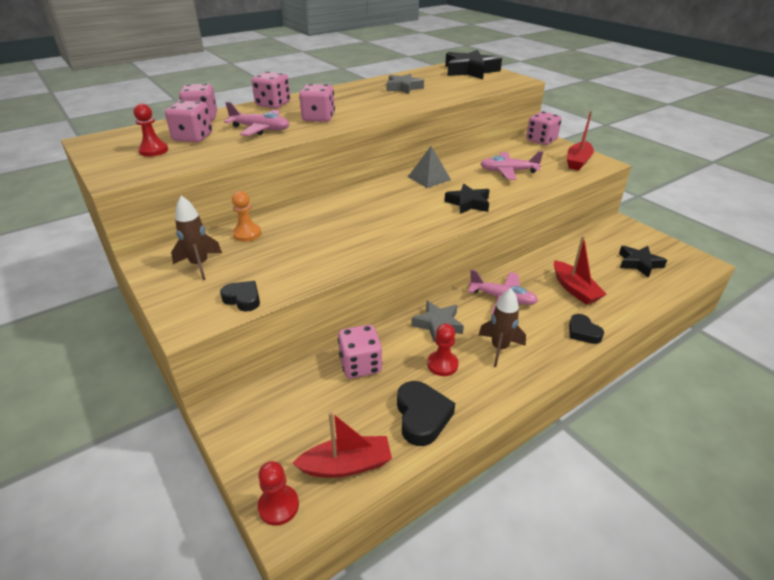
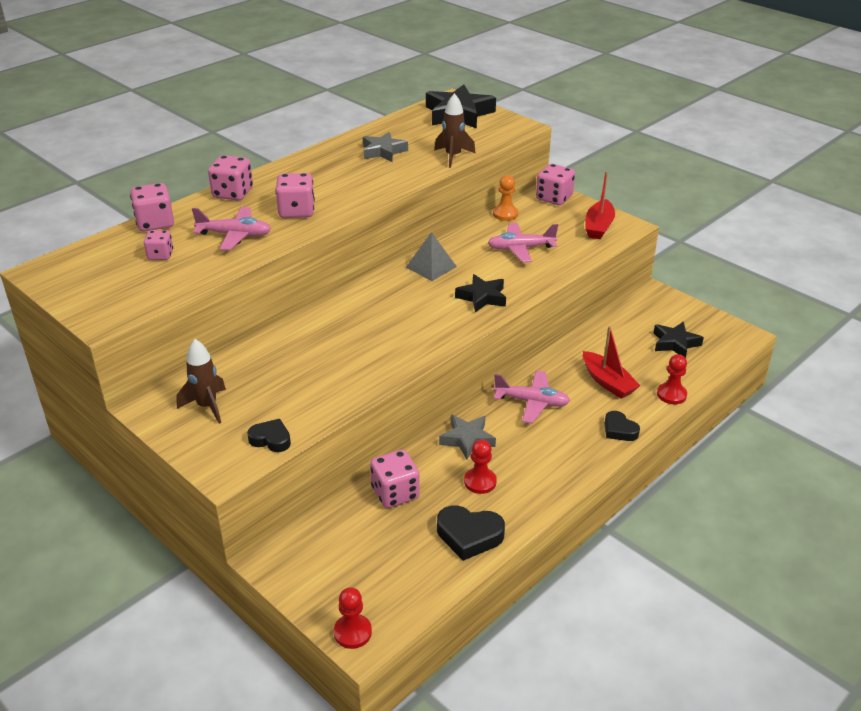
camera: 10 degrees left, 0 degrees up
(153, 150) = (124, 279): red pawn -> red pawn (671, 394)
(193, 137) = (160, 255): pink dice -> pink dice, size x0.62
(247, 234) = (244, 363): orange pawn -> orange pawn (505, 214)
(346, 465) = (406, 589): red boat -> none
(422, 416) = (469, 536): black heart -> black heart turned 120 degrees clockwise
(499, 348) = (535, 457): brown rocket -> brown rocket (453, 156)

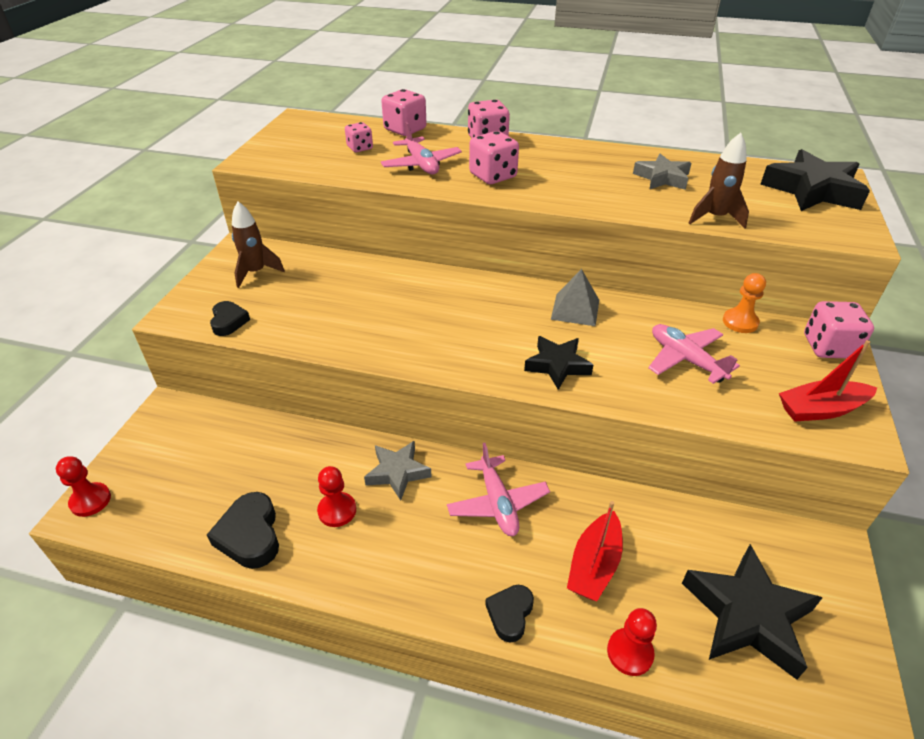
camera: 60 degrees right, 5 degrees up
(395, 493) = (287, 451): pink dice -> none
(675, 343) = (747, 615): black star -> black star, size x1.63

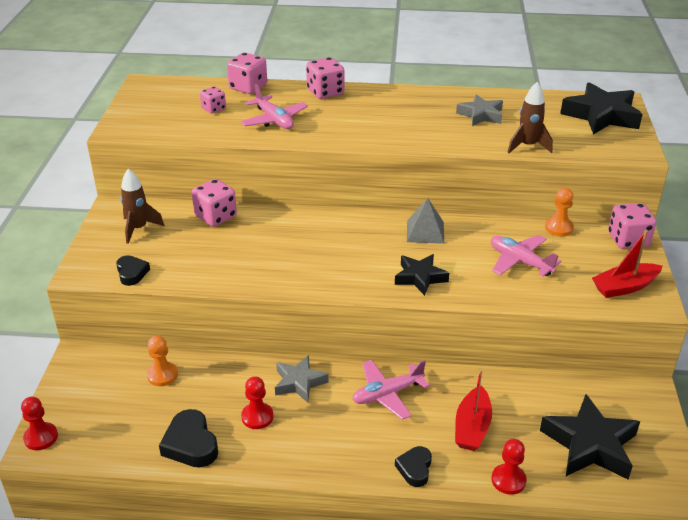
camera: 10 degrees left, 5 degrees down
(248, 442) = (162, 375): none -> orange pawn
(493, 176) = (339, 125): pink dice -> pink dice (216, 216)
(497, 503) = (387, 394): pink plane -> pink plane turned 90 degrees clockwise

